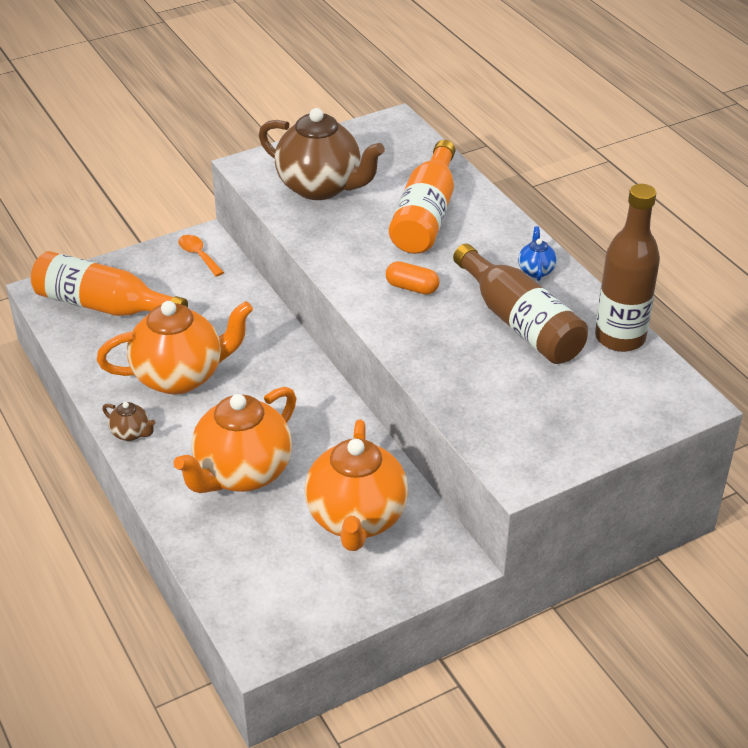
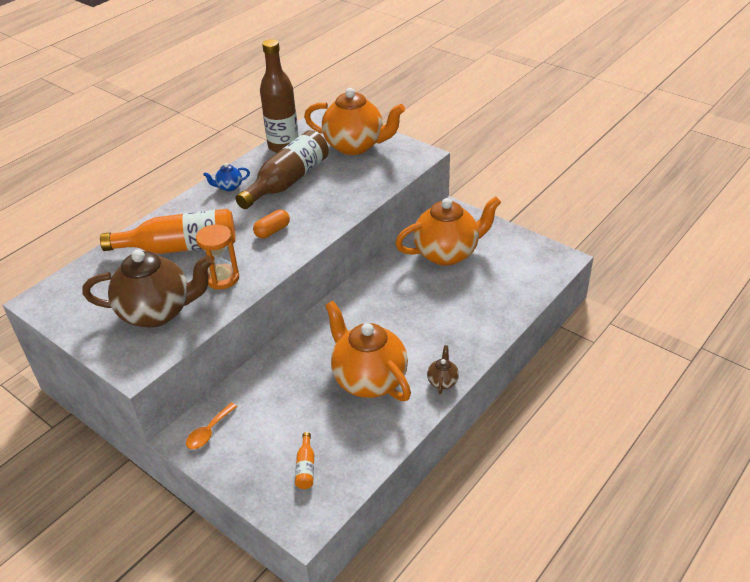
camera: 110 degrees left, 0 degrees up
(104, 306) = (306, 467): orange bottle -> orange bottle, size x0.41
(242, 473) = (443, 312): orange teapot -> orange teapot (355, 146)
(320, 187) = (157, 312): brown teapot -> brown teapot turned 75 degrees clockwise
(346, 236) = (222, 278): none -> orange hourglass
(412, 288) = (272, 231): orange capsule -> orange capsule turned 45 degrees clockwise

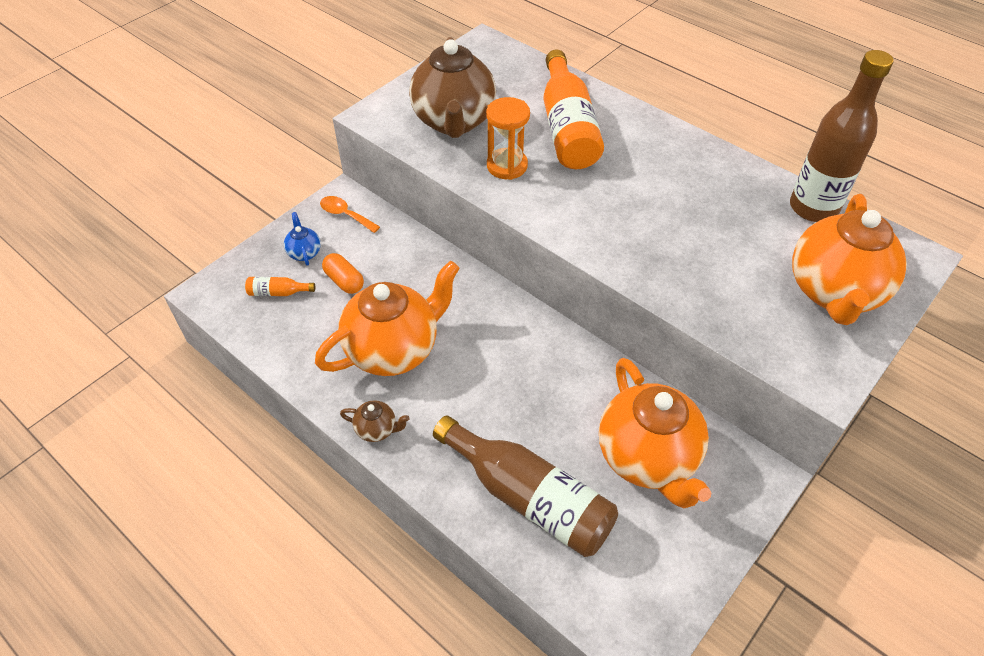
camera: 90 degrees right, 10 degrees up
(229, 187) = (698, 159): blue teapot -> blue teapot (304, 253)
(272, 231) = (600, 205): orange capsule -> orange capsule (344, 281)
(287, 181) = (719, 215): brown bottle -> brown bottle (529, 497)

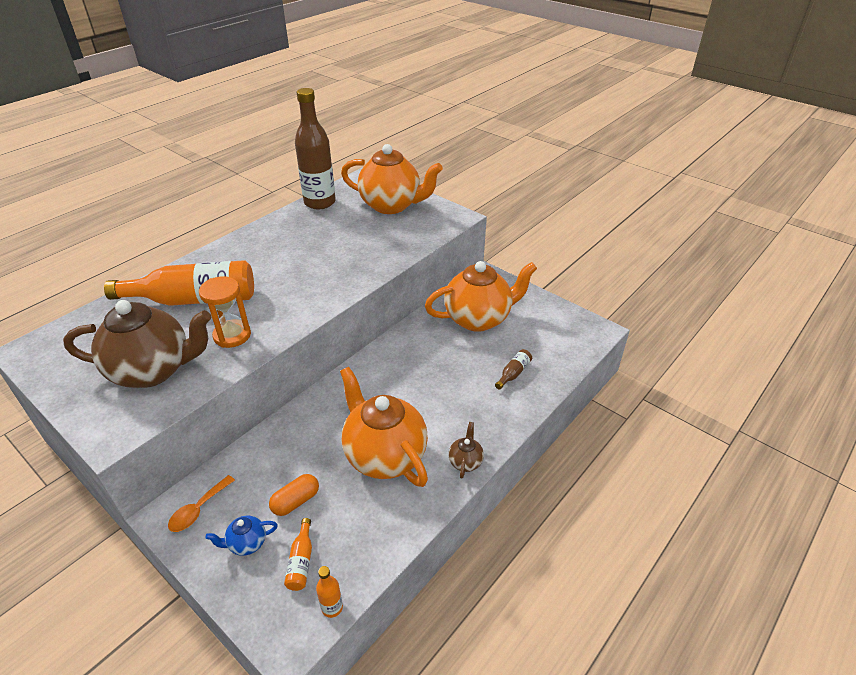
camera: 90 degrees left, 10 degrees down
(228, 319) = (332, 607): none -> orange bottle
(529, 497) = (513, 373): brown bottle -> brown bottle, size x0.41

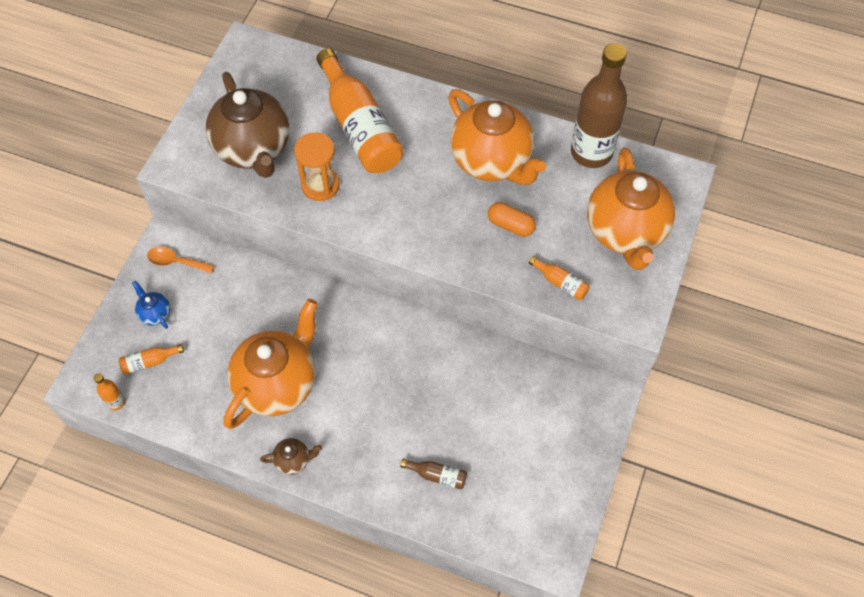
camera: 70 degrees right, 20 degrees up
(296, 501) = (205, 331): orange capsule -> orange capsule (510, 225)
(412, 239) = (560, 283): none -> orange bottle
(478, 319) = (518, 411): orange teapot -> orange teapot (492, 161)

